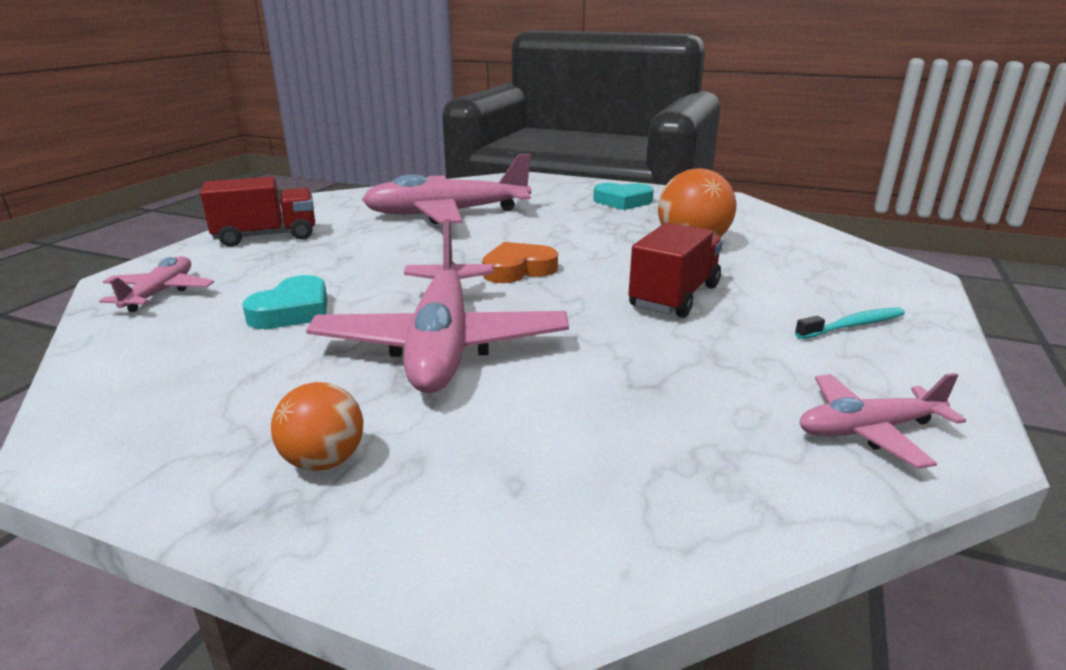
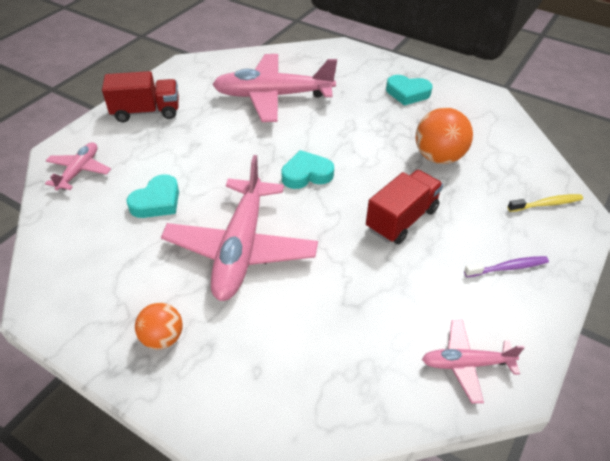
camera: 10 degrees right, 20 degrees up
(518, 269) = (306, 174): orange heart -> turquoise heart
(853, 326) = (508, 268): turquoise toothbrush -> purple toothbrush
(858, 268) = (546, 204): none -> yellow toothbrush

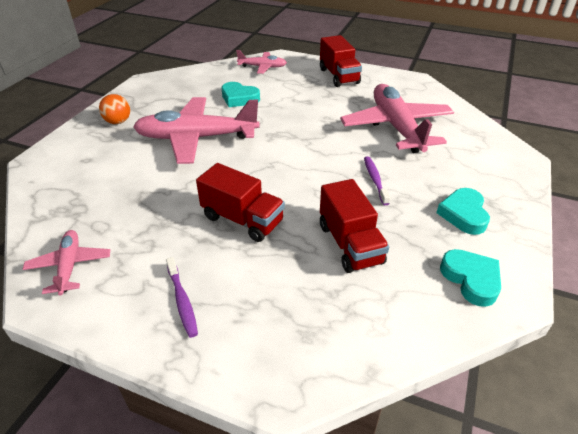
camera: 80 degrees right, 5 degrees down
(306, 174) = (290, 158): turquoise heart -> turquoise heart (471, 279)
(355, 126) = (375, 180): none -> purple toothbrush
(438, 157) = (350, 244): orange ball -> red truck
(546, 204) = (294, 347): yellow toothbrush -> none

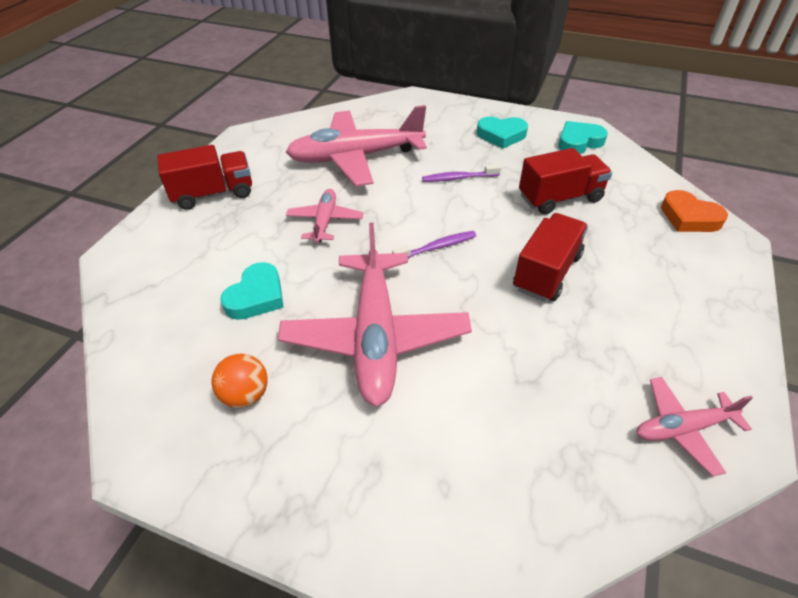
camera: 90 degrees left, 5 degrees up
(118, 122) = (314, 467): orange ball -> orange ball (246, 395)
(182, 301) = (681, 308): purple toothbrush -> purple toothbrush (437, 247)
(262, 67) = (149, 274): pink plane -> pink plane (325, 221)
(321, 353) = (689, 217): none -> orange heart

